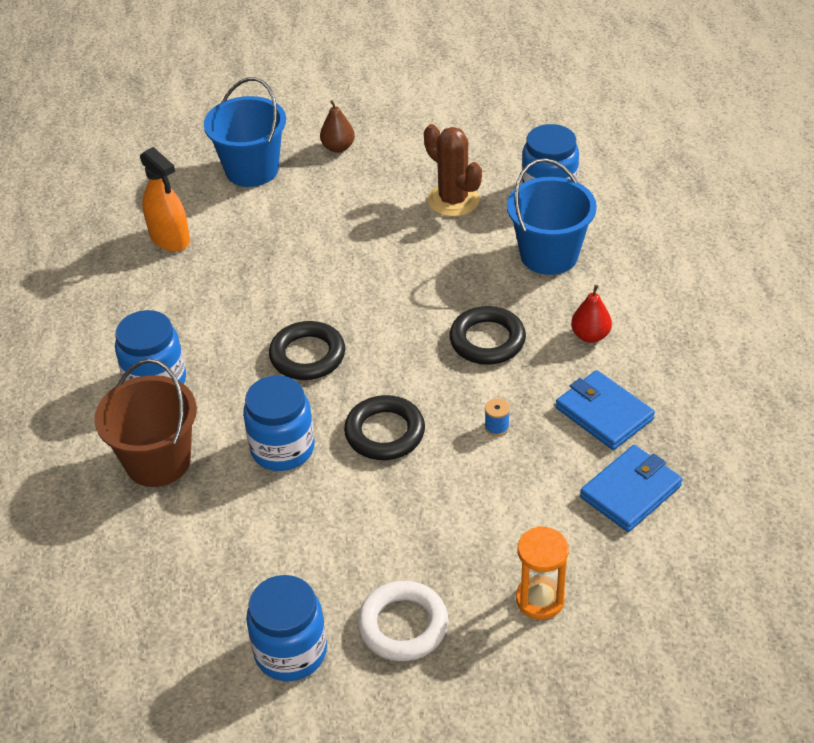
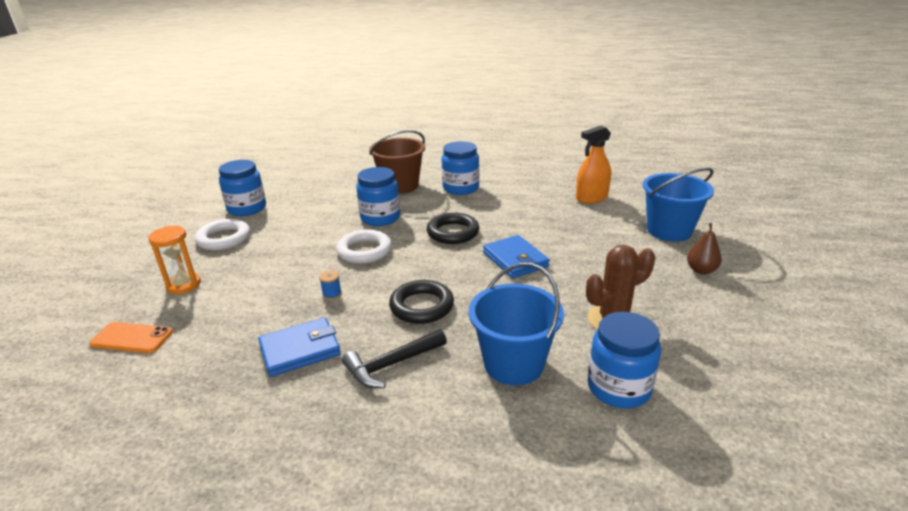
camera: 105 degrees right, 15 degrees down
(385, 432) = (364, 251): black ring -> white ring
(590, 335) = (391, 364): red pear -> black hammer
(630, 492) = (216, 344): blue wallet -> blue wallet (515, 260)
(661, 583) = (132, 338): none -> orange phone

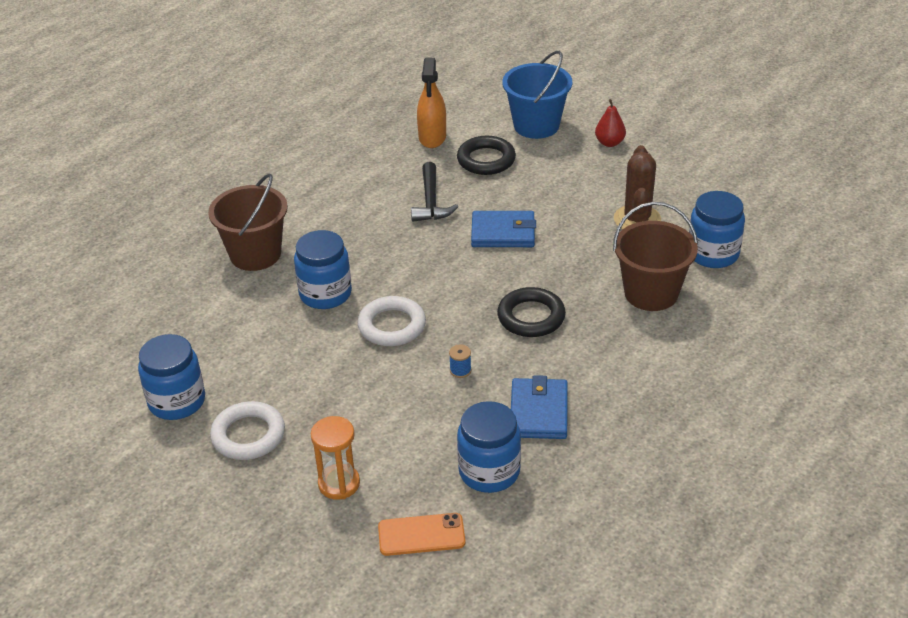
camera: 60 degrees left, 10 degrees up
(132, 338) = (421, 535): orange phone -> orange phone turned 45 degrees clockwise
(391, 364) = (602, 360): black hammer -> black hammer (431, 201)
(453, 232) = (413, 253): black ring -> black ring (486, 160)
(461, 188) = (314, 211): blue jar -> blue jar (489, 471)
(513, 364) = (651, 293): blue bucket -> brown bucket
(701, 270) = (609, 143): brown pear -> red pear

